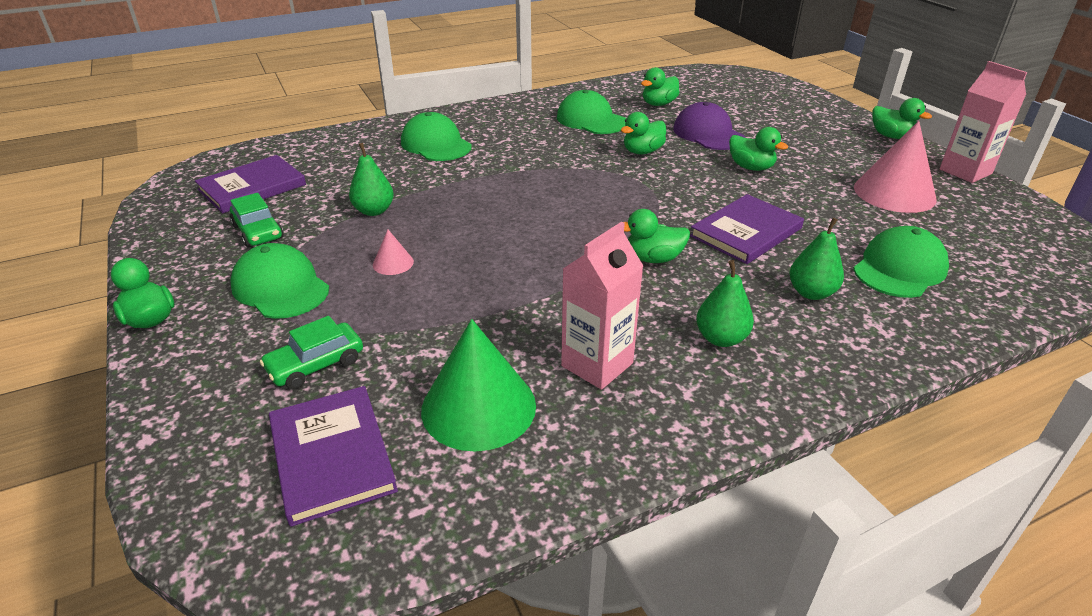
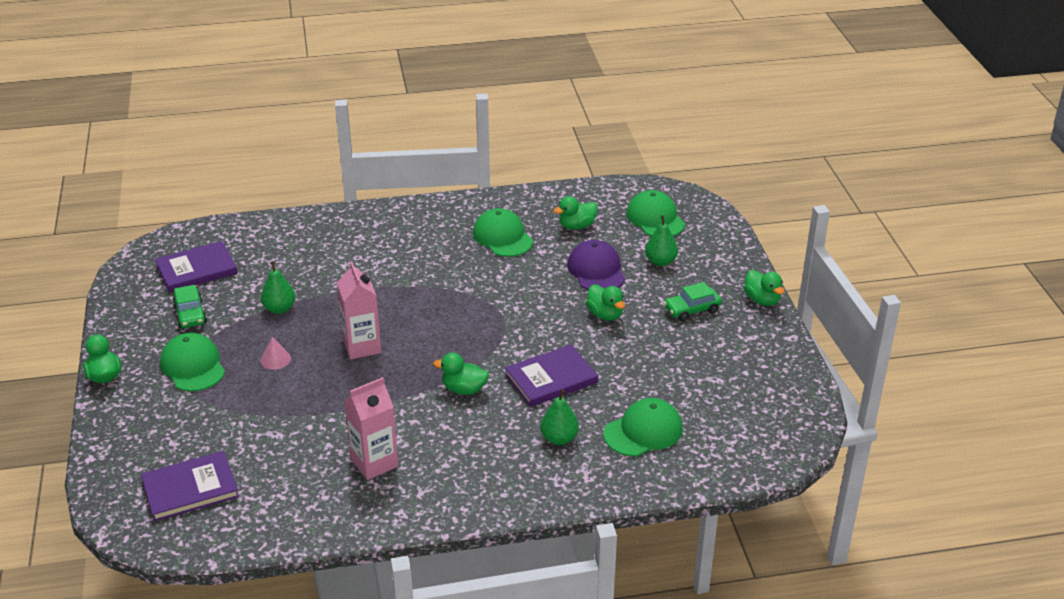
camera: 15 degrees right, 0 degrees up
(315, 364) = (198, 429): green car -> green car (692, 309)
(332, 456) = (190, 489): purple book -> purple book turned 75 degrees clockwise
(436, 144) = (355, 245): green cap -> green cap (655, 218)
(478, 407) = (286, 476): green cone -> none
(642, 151) = (524, 282): green duck -> none
(721, 338) = (468, 460): green pear -> green pear (660, 261)
(894, 193) = (705, 362): pink cone -> none
(965, 171) = (790, 350): pink carton -> pink carton (362, 346)

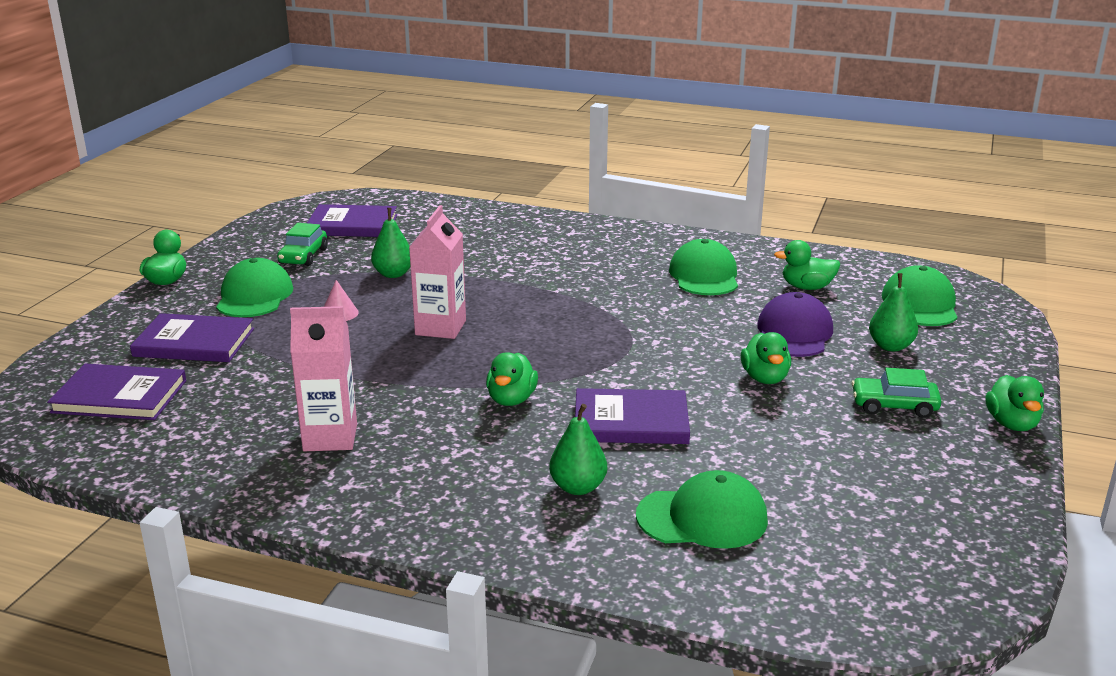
camera: 30 degrees right, 10 degrees down
(193, 424) = (194, 342): none -> purple book
(464, 389) = (511, 399): green duck -> green duck turned 120 degrees counterclockwise

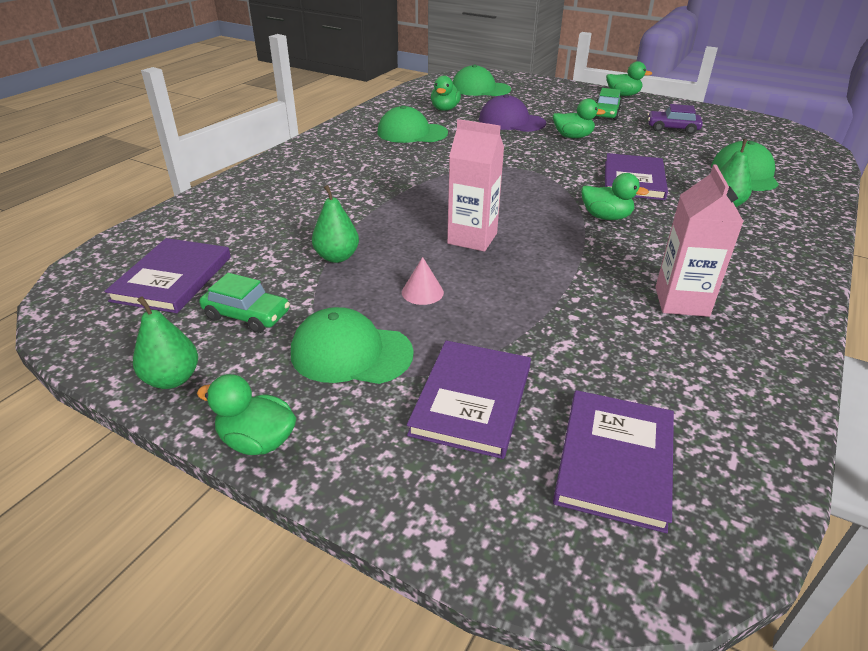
camera: 80 degrees left, 10 degrees up
(868, 465) = (672, 128): none -> purple car
(890, 346) = (534, 103): green pear -> green pear (172, 379)

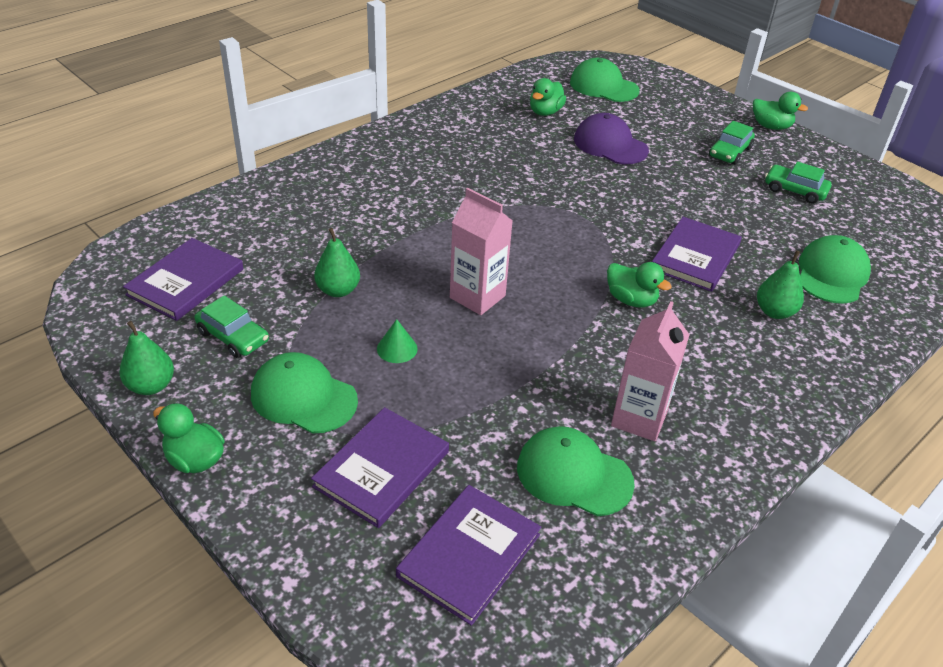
camera: 15 degrees right, 5 degrees up
(412, 133) = (490, 142): green cap -> green cap (574, 474)
(422, 292) = (397, 348): pink cone -> green cone
(573, 137) = (667, 181): green duck -> none
(672, 128) = (795, 190): purple car -> green car

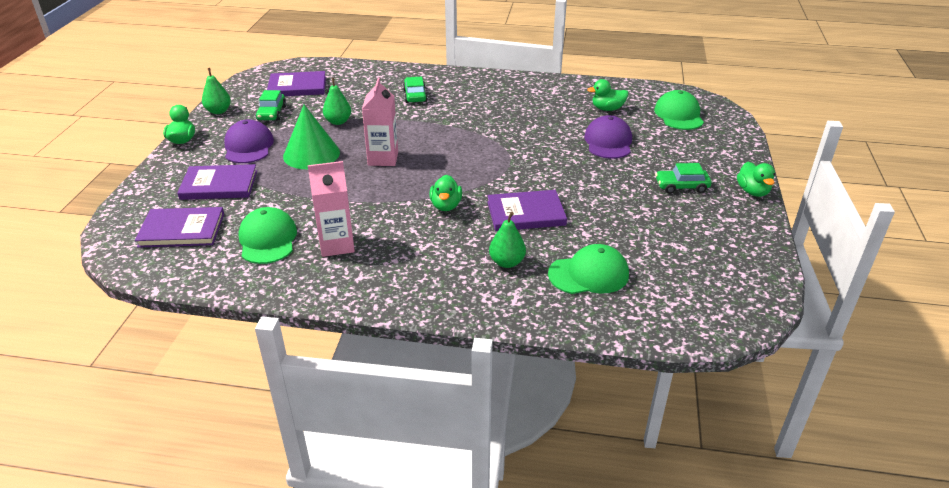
camera: 55 degrees right, 5 degrees down
(303, 397) = (248, 146): green cap -> purple cap
(397, 348) = (311, 154): green cone -> green cone, size x2.21
(795, 190) = (677, 228): green car -> green car (415, 95)

